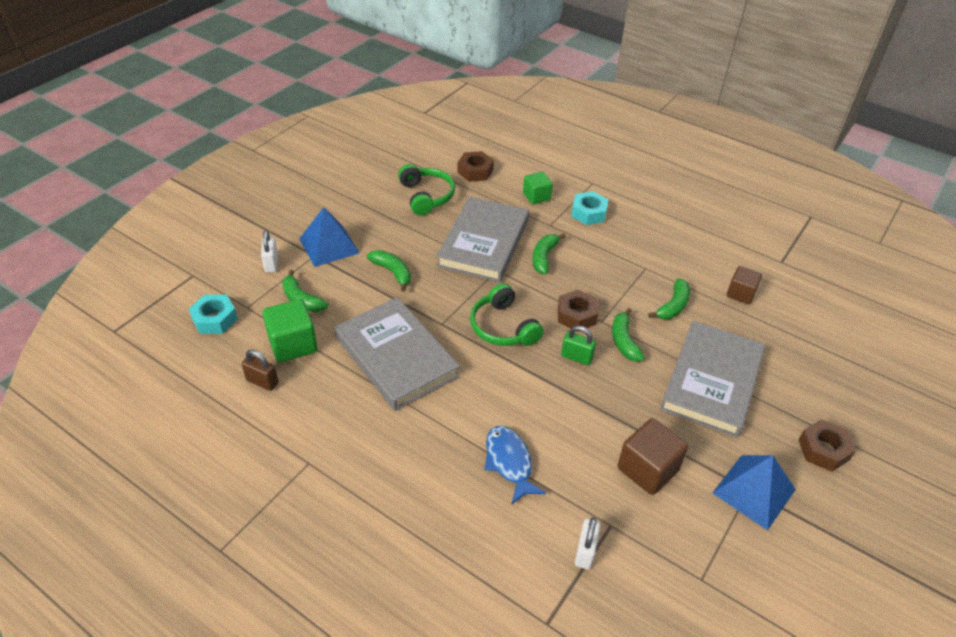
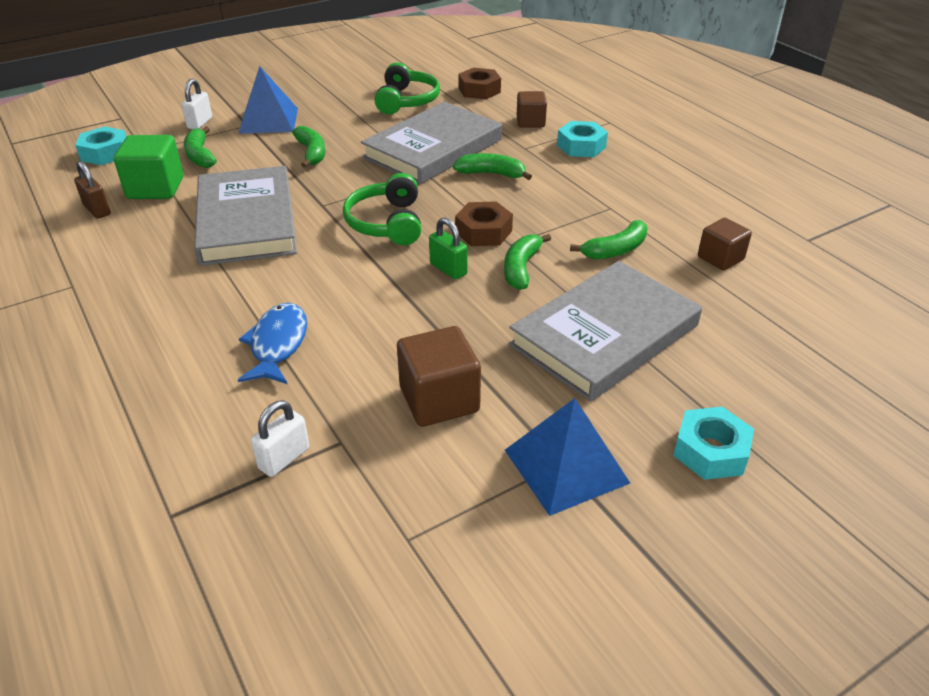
camera: 25 degrees right, 5 degrees down
(536, 196) = (530, 122): green cube -> brown cube
(544, 257) = (491, 174): green banana -> green banana turned 60 degrees clockwise
(823, 450) = (710, 451): brown nut -> turquoise nut

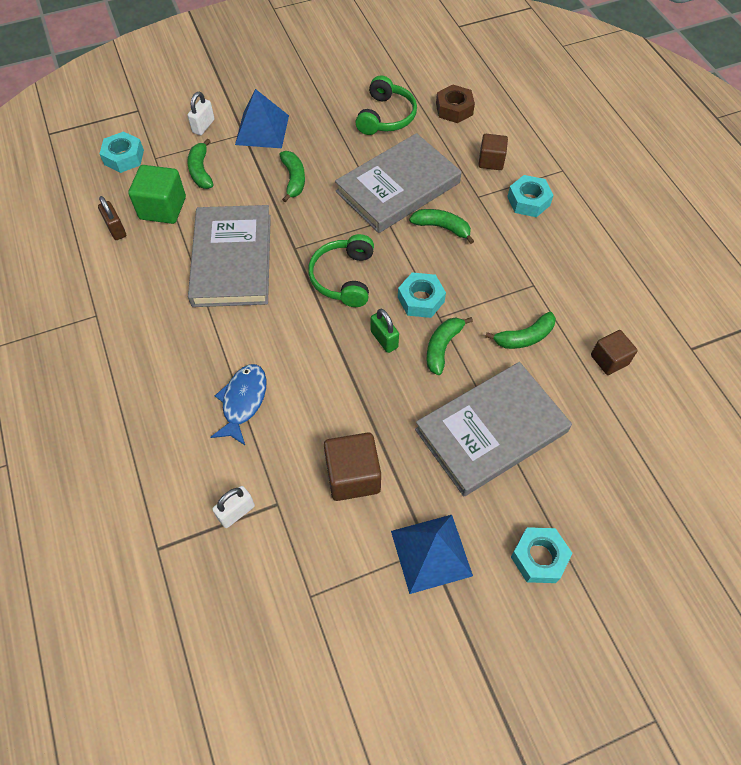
camera: 10 degrees right, 20 degrees up
(483, 232) = (421, 299): brown nut -> turquoise nut

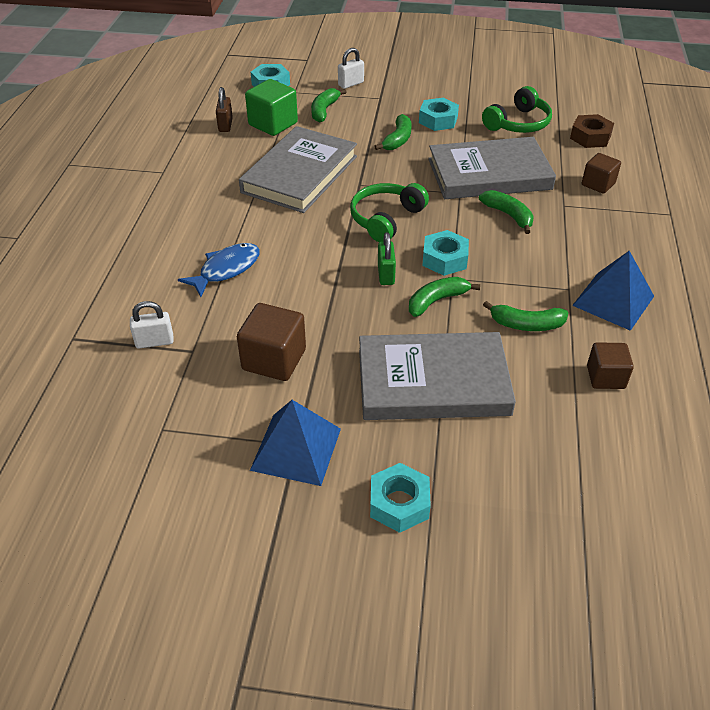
camera: 30 degrees right, 15 degrees down
(262, 129) = (398, 100): blue pyramid -> blue pyramid (613, 300)
(528, 201) = (614, 225): turquoise nut -> turquoise nut (438, 120)

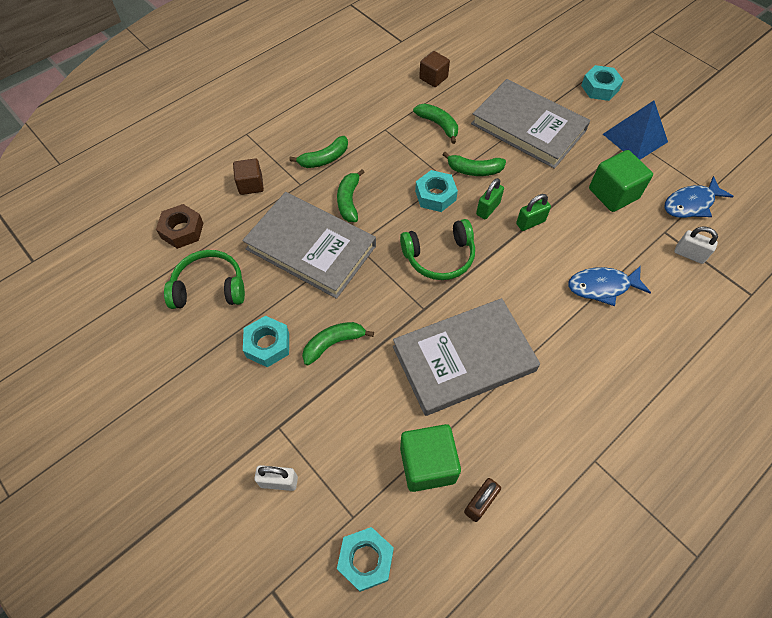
camera: 140 degrees left, 15 degrees up
(177, 399) = (691, 204): none -> blue fish
(274, 360) = (613, 194): brown cube -> green cube
(324, 110) = (355, 448): green banana -> green banana (324, 159)
(335, 285) = (530, 222): none -> green padlock
(613, 300) = (370, 108): blue pyramid -> none

